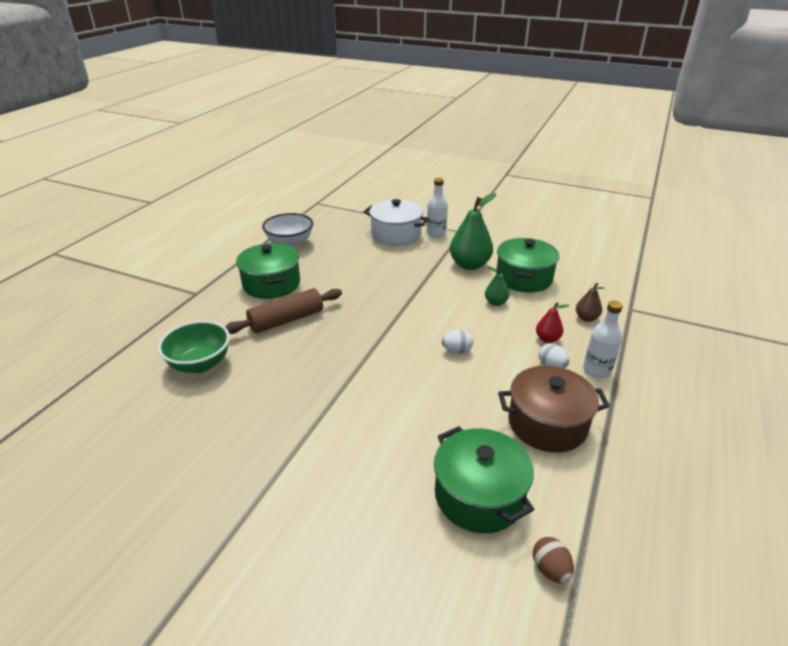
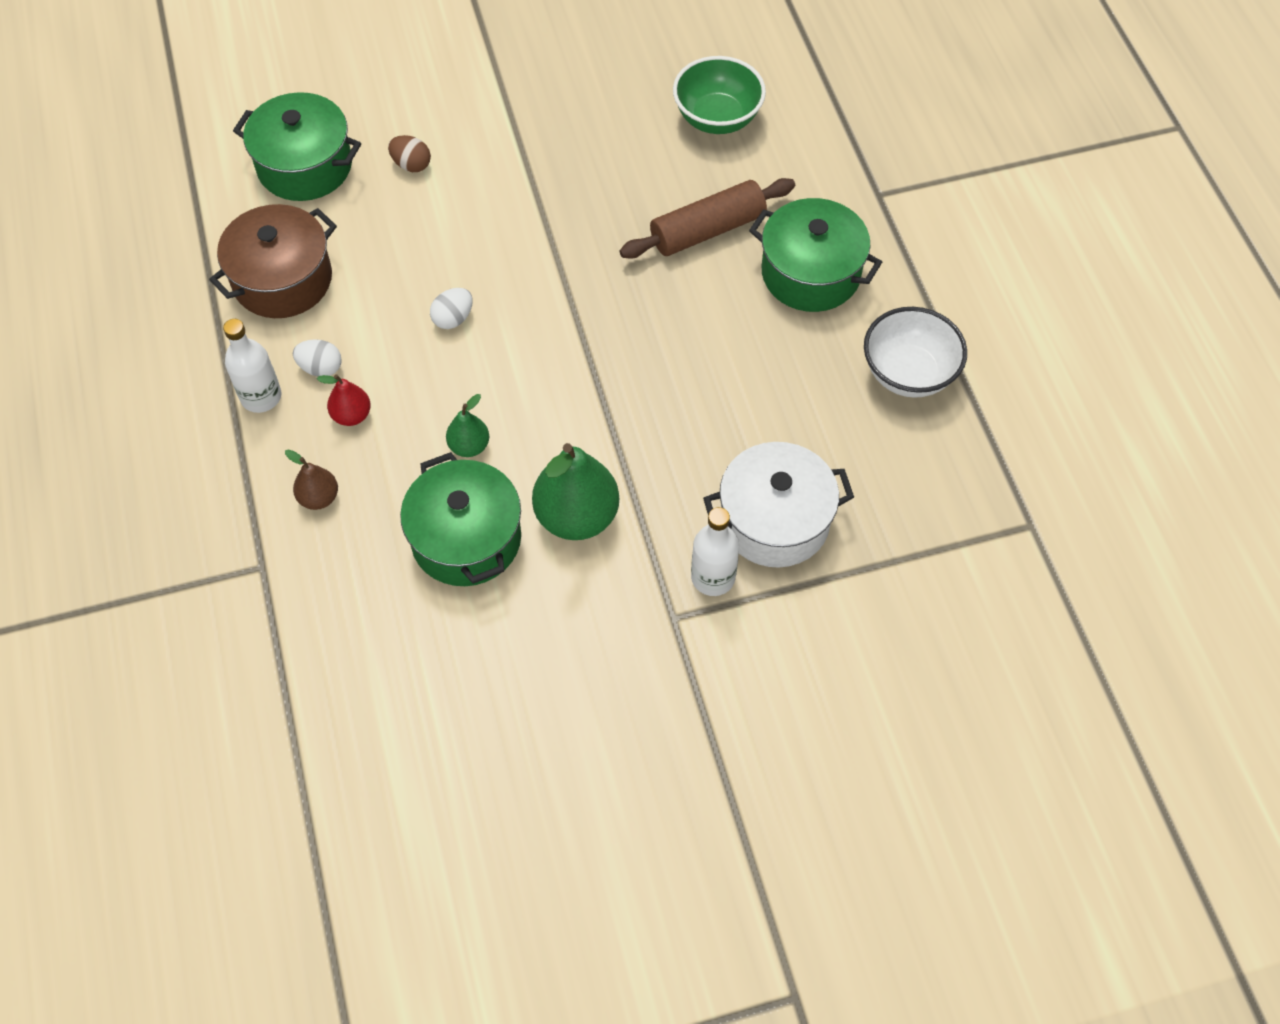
camera: 140 degrees right, 25 degrees up
(286, 320) = (707, 230): brown rolling pin -> brown rolling pin turned 45 degrees clockwise
(550, 570) = (210, 145): brown egg -> brown egg (411, 165)

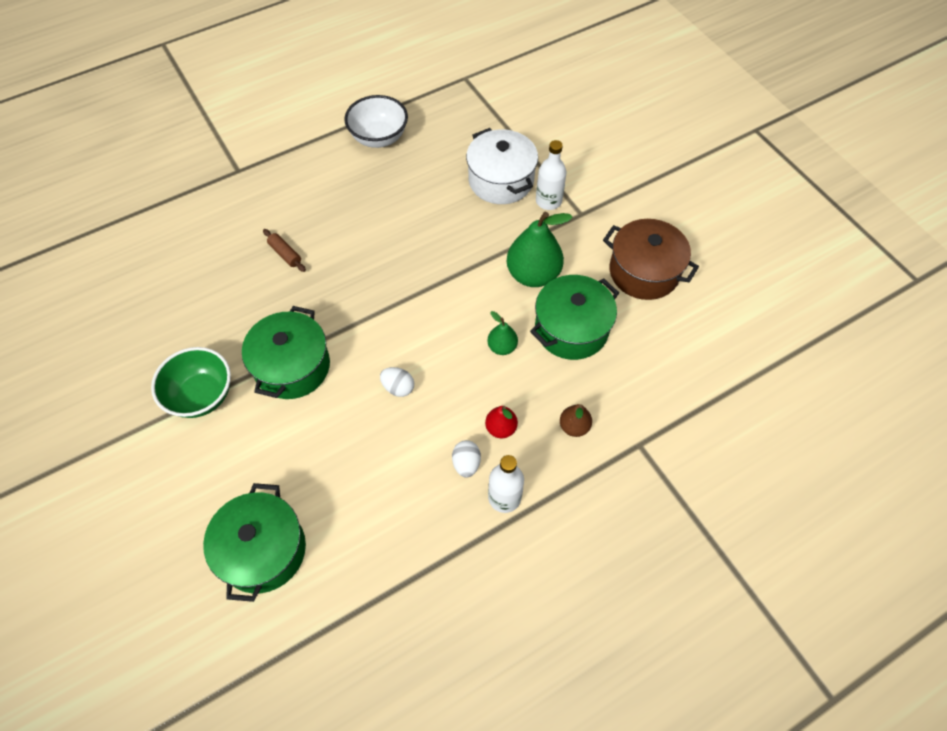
camera: 105 degrees left, 0 degrees up
(282, 280) = (390, 523): brown pot -> brown pot (644, 272)
(411, 165) = (250, 463): brown egg -> none
(707, 230) = (285, 254): brown rolling pin -> brown rolling pin, size x0.50
(717, 118) = (177, 269): green bowl -> green bowl (201, 395)
(810, 273) = (312, 194): green pot -> green pot (292, 366)

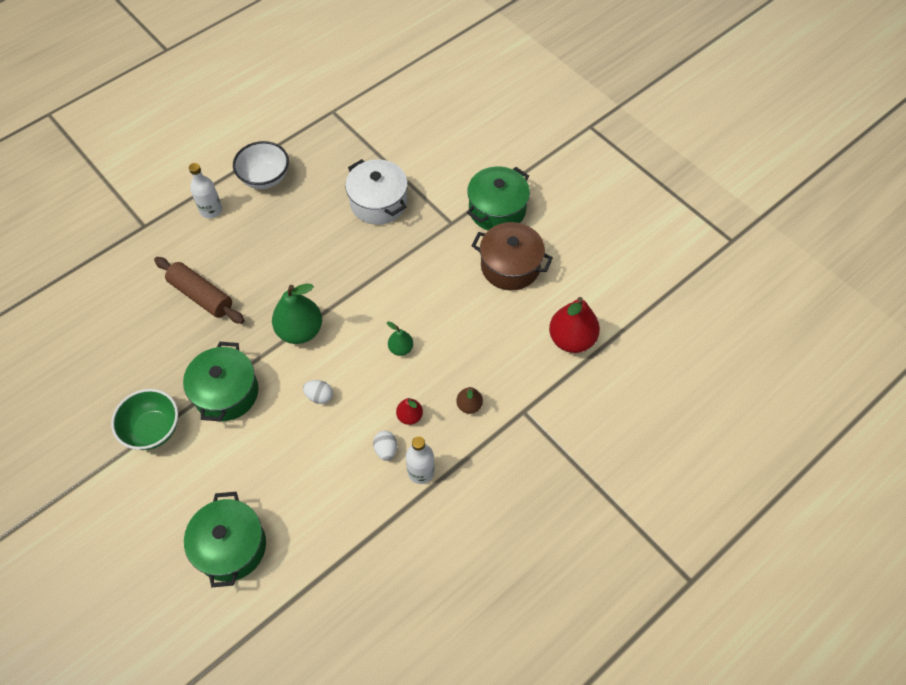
camera: 10 degrees left, 0 degrees up
(285, 254) = (201, 296): brown rolling pin -> brown rolling pin, size x2.01
(533, 274) = (418, 282): green pear -> green pear (300, 331)
(548, 201) = (422, 215): white bottle -> white bottle (211, 210)
(571, 329) = (456, 324): green pot -> green pot (497, 210)
(708, 367) = (571, 339): none -> red pear

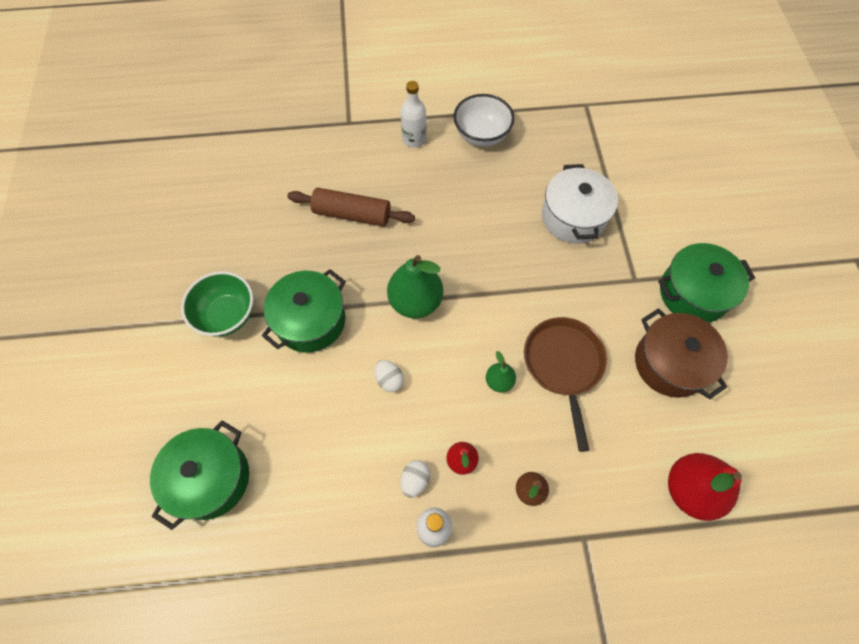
camera: 35 degrees right, 5 degrees up
(201, 296) = (352, 214): brown rolling pin -> brown rolling pin turned 60 degrees counterclockwise
(439, 311) = (563, 365): none -> brown pan

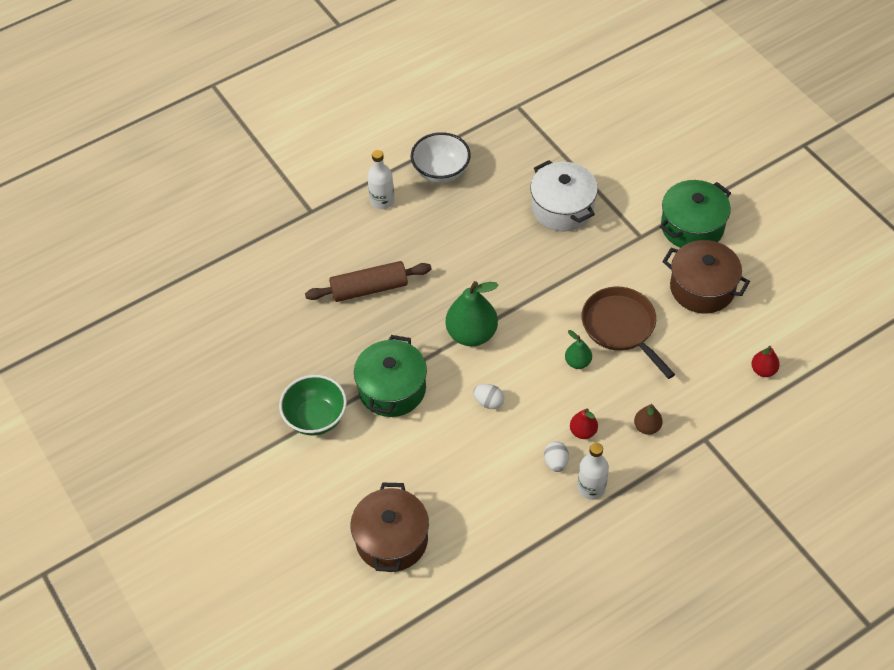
camera: 25 degrees left, 10 degrees down
(210, 478) = (392, 540): green pot -> brown pot
(690, 490) = (763, 370): red pear -> red pear, size x0.51

